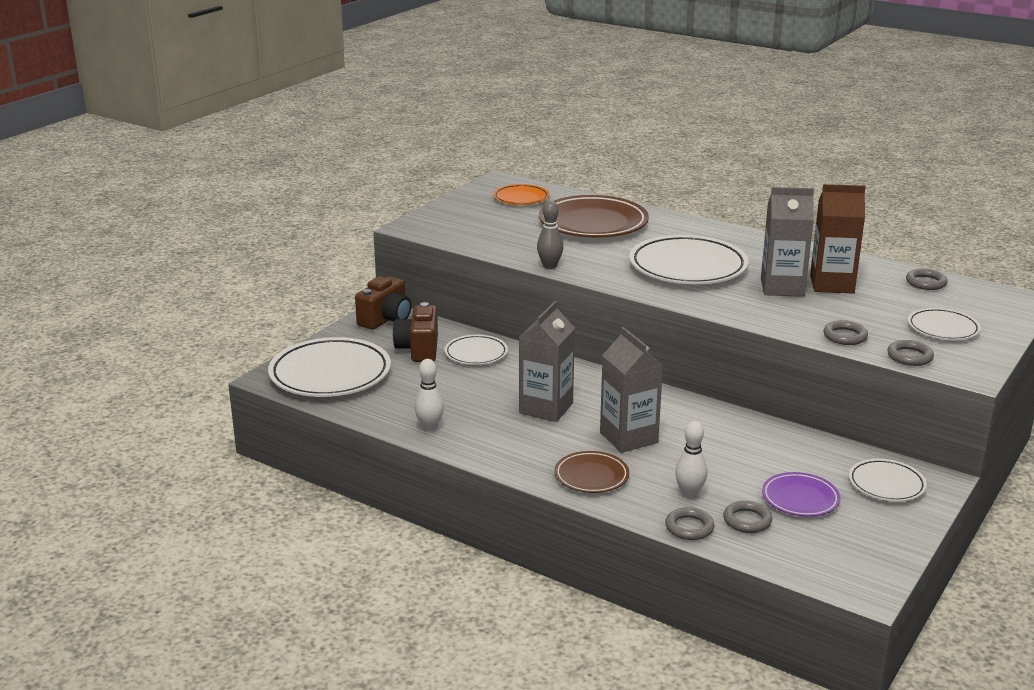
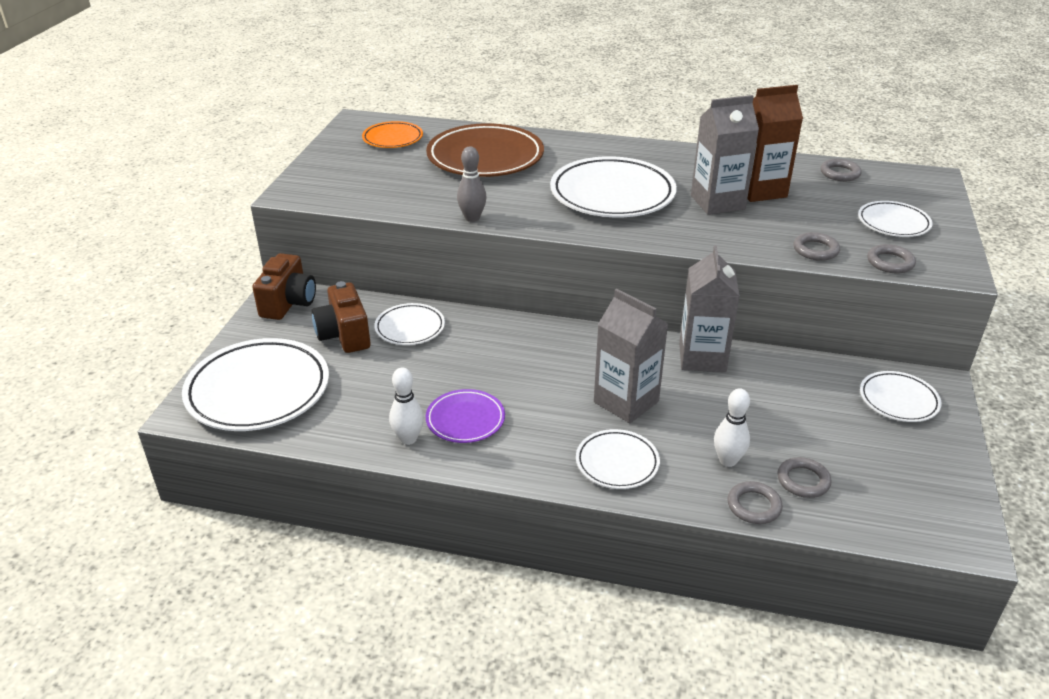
camera: 20 degrees left, 10 degrees up
(546, 408) = (521, 383): grey carton -> grey carton (702, 357)
(591, 476) = (617, 463): brown plate -> white plate
(800, 499) = (834, 438): purple plate -> purple plate (465, 420)

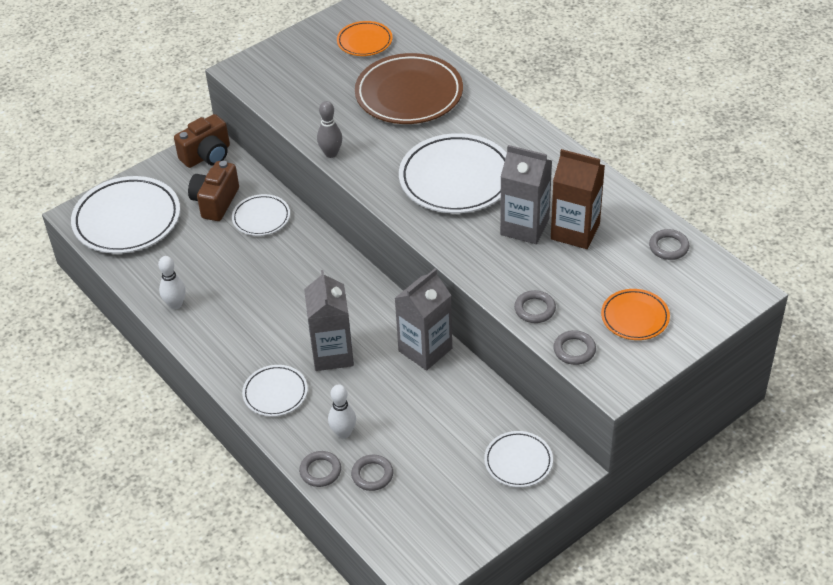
camera: 40 degrees right, 10 degrees up
(465, 420) = (221, 310): purple plate -> none
(893, 223) = (635, 317): white plate -> orange plate

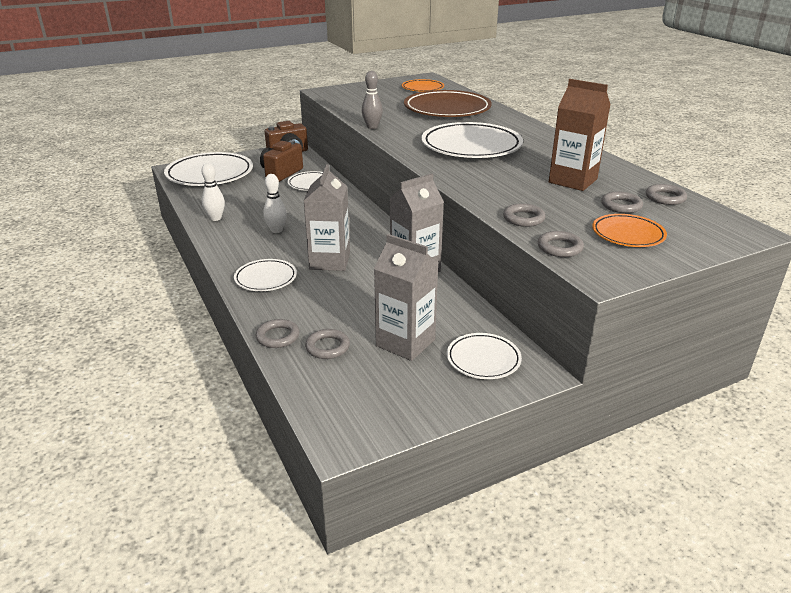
camera: 10 degrees right, 15 degrees down
(343, 433) = (314, 313): white bowling pin -> white bowling pin (276, 230)
(524, 227) = (525, 174): grey carton -> grey carton (405, 343)
(626, 269) = (621, 206): none -> grey ring

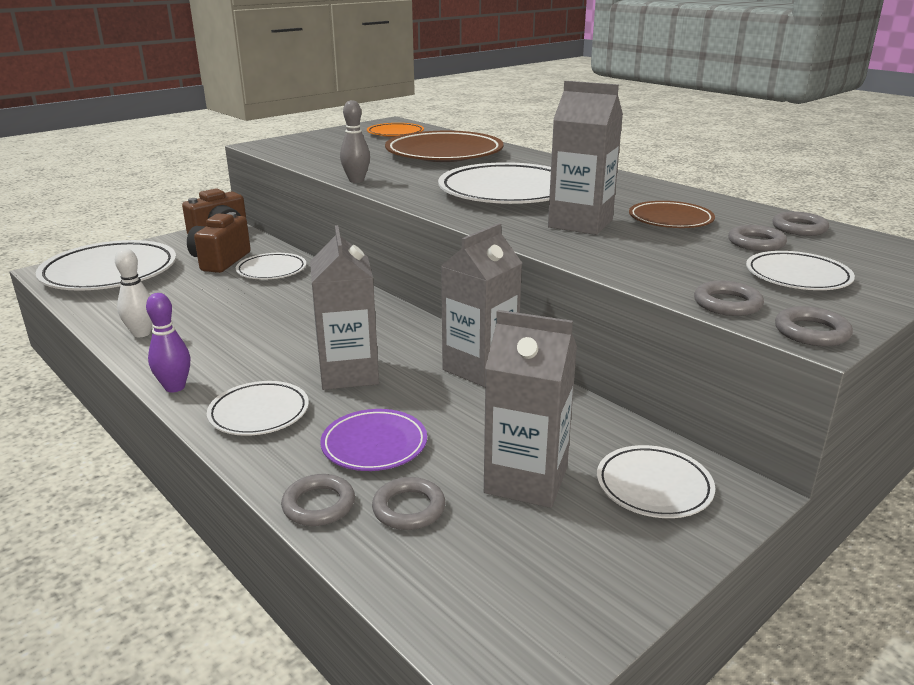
camera: 15 degrees left, 5 degrees down
(223, 255) = (175, 387): none -> purple bowling pin
(276, 230) = (246, 339): white bowling pin -> none
(325, 308) = (374, 445): none -> purple plate
(505, 177) = (580, 224): none -> grey carton
(523, 218) = (647, 272): grey ring -> grey ring (811, 332)
(573, 181) = (670, 220): brown carton -> brown plate
(628, 234) = (797, 277): orange plate -> white plate

